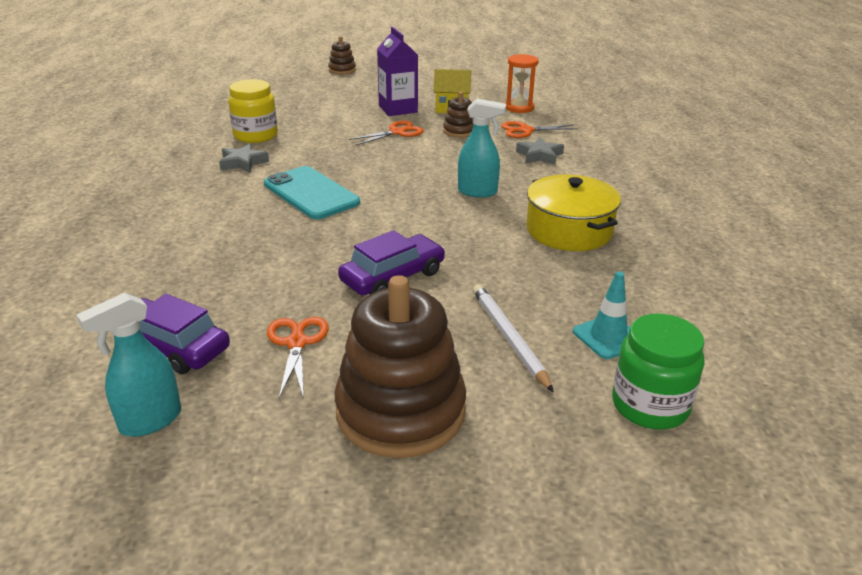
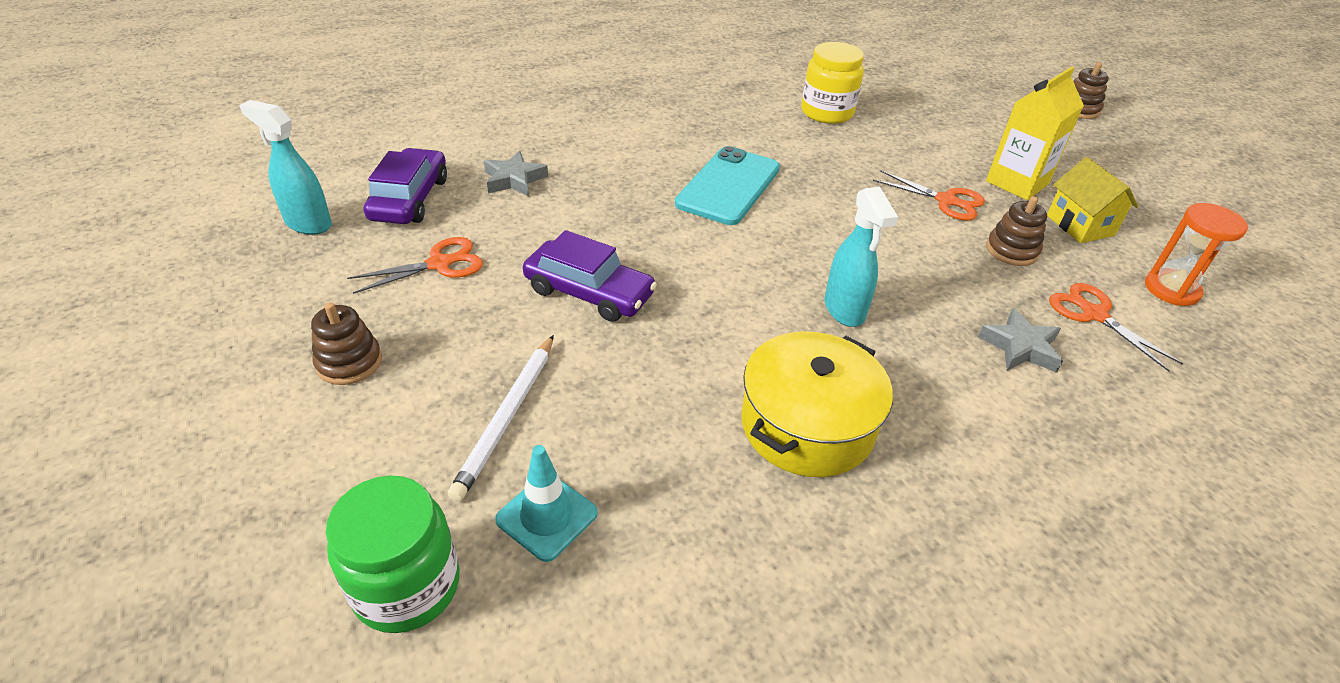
camera: 65 degrees right, 10 degrees up
(243, 163) = (758, 125): grey star -> grey star (514, 179)
(398, 109) = (1017, 182): purple carton -> yellow carton
(400, 411) = (349, 362): brown stacking toy -> brown stacking toy, size x0.46
(509, 338) = (507, 417): white pencil -> white pencil turned 150 degrees clockwise

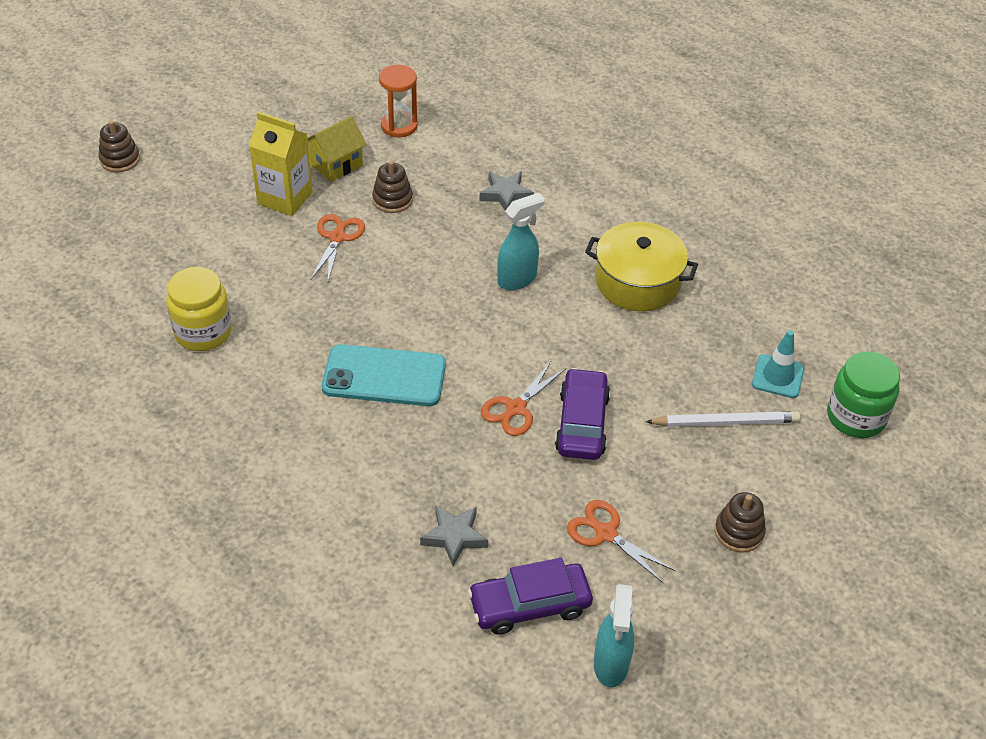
camera: 110 degrees left, 5 degrees up
(1094, 314) = (450, 162): orange scissors -> orange scissors (516, 408)

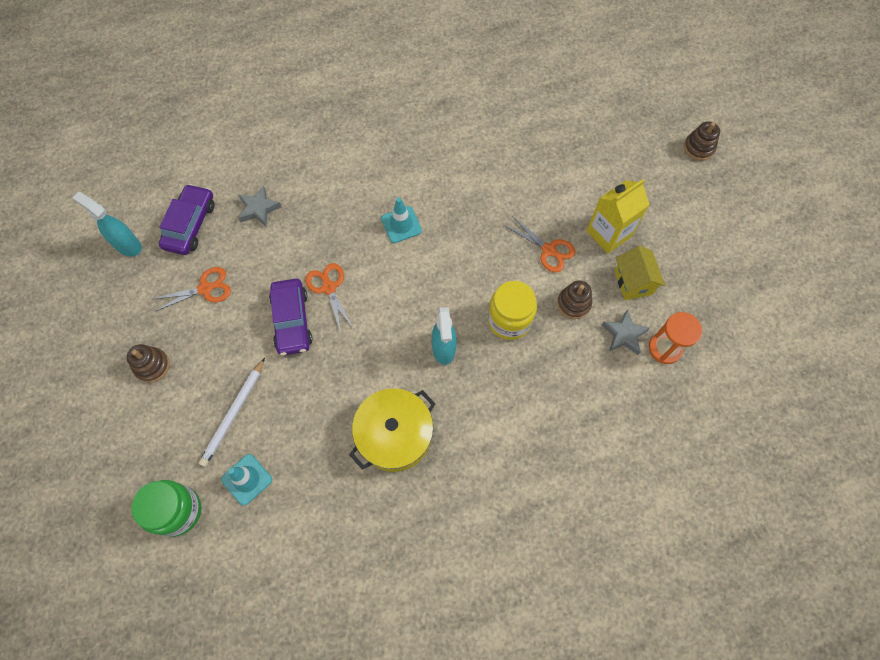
camera: 120 degrees right, 20 degrees up
(203, 332) = (496, 142): yellow jar -> yellow jar (509, 320)
(384, 376) = (401, 225): turquoise phone -> turquoise traffic cone
(506, 194) = (541, 389): grey star -> grey star (624, 335)
(582, 423) = (292, 321): purple car -> purple car turned 45 degrees clockwise

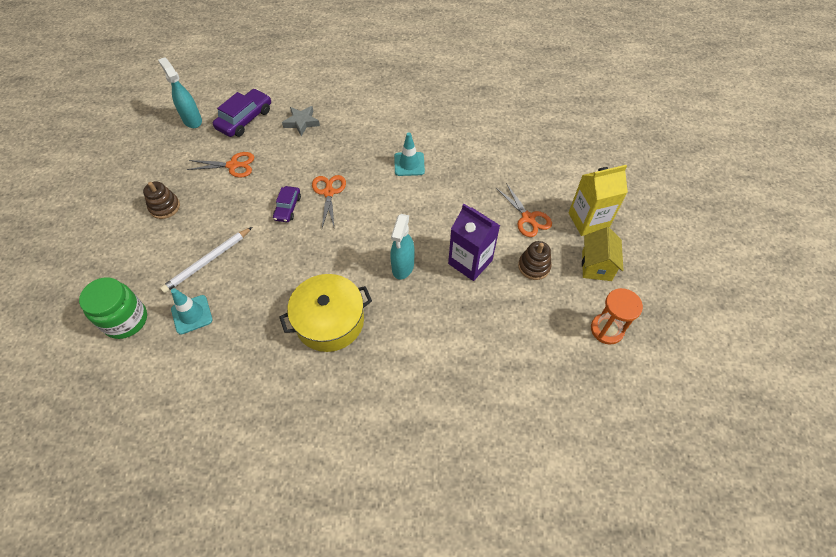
camera: 20 degrees right, 10 degrees down
(292, 321) = (287, 208): purple car -> purple car, size x0.61
(509, 320) = (470, 262): yellow jar -> purple carton
(624, 335) = (571, 306): grey star -> none
(698, 148) = (698, 177): brown stacking toy -> none

